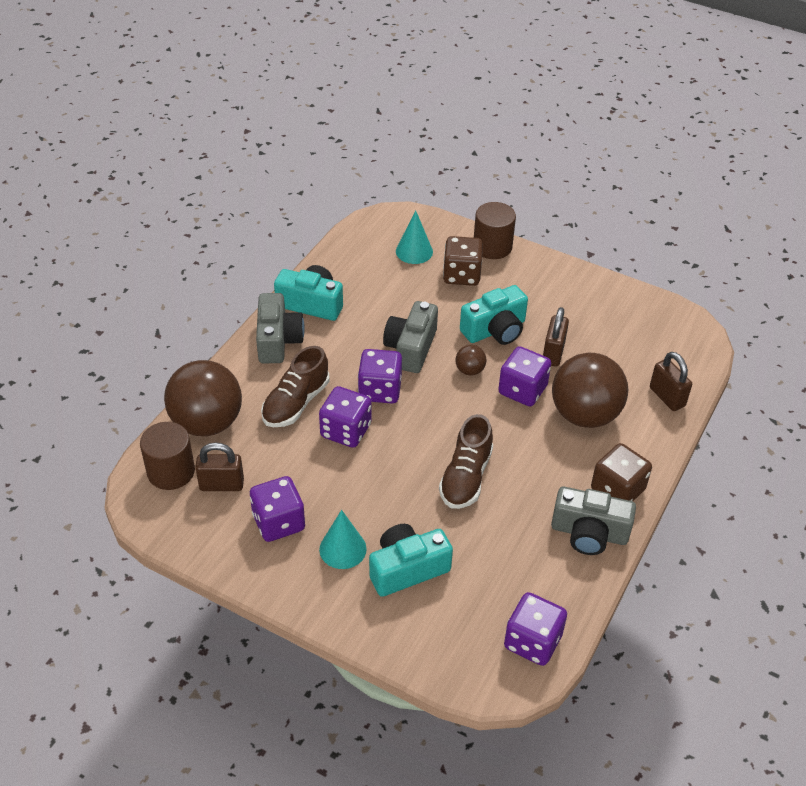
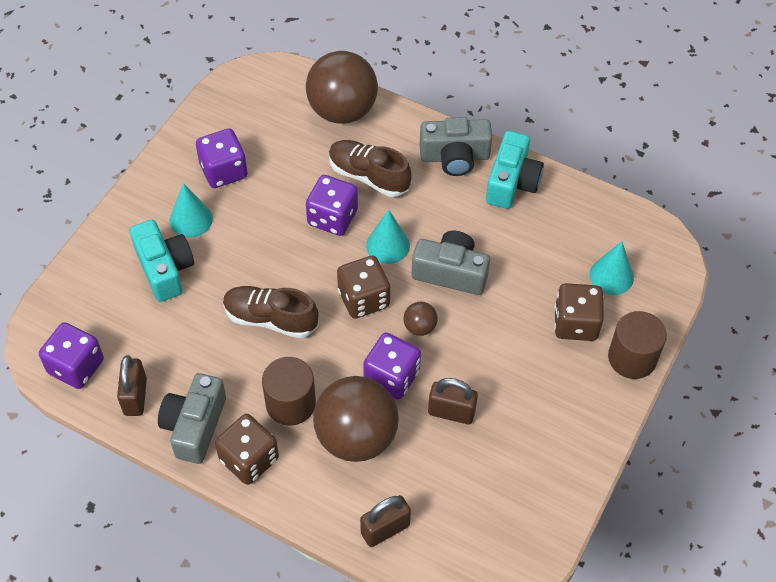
camera: 90 degrees right, 10 degrees up
(171, 471) = (284, 91): brown cylinder -> brown cylinder (290, 403)
(221, 485) = (268, 127): brown padlock -> brown padlock (135, 396)
(380, 390) = (388, 245): purple dice -> turquoise cone
(440, 408) = (363, 299): none -> brown dice
(495, 330) = (485, 354): turquoise camera -> none

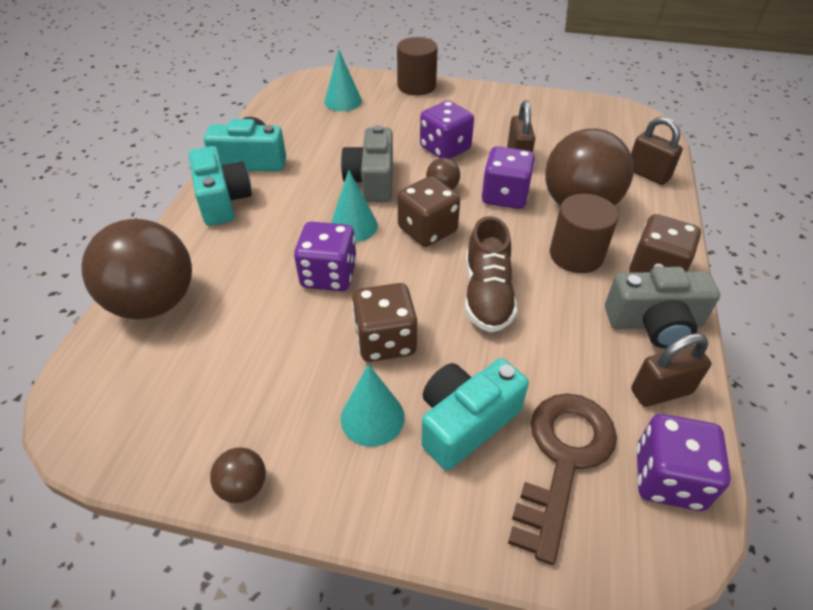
camera: 105 degrees left, 10 degrees down
(115, 313) = (563, 459): none -> brown key
(173, 150) = (243, 486): none -> brown ball
(223, 171) = (276, 403): purple dice -> purple dice (445, 148)
(368, 176) = (260, 258): brown shoe -> none
(455, 157) = (223, 200): grey camera -> turquoise camera
(575, 323) = (397, 112): brown dice -> brown dice (385, 341)

